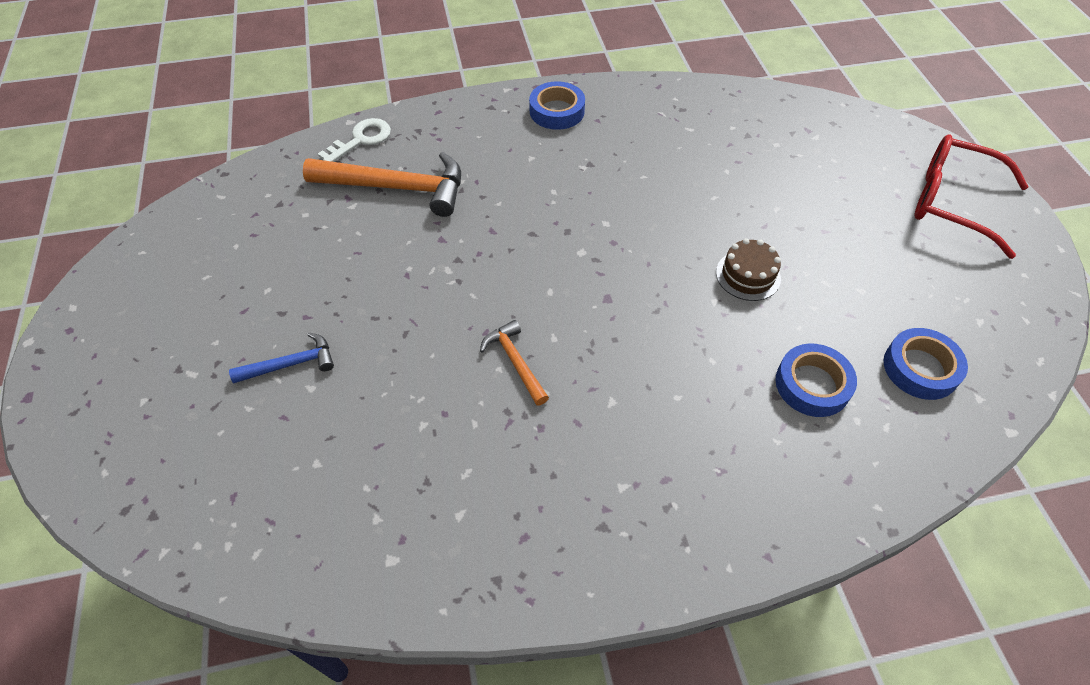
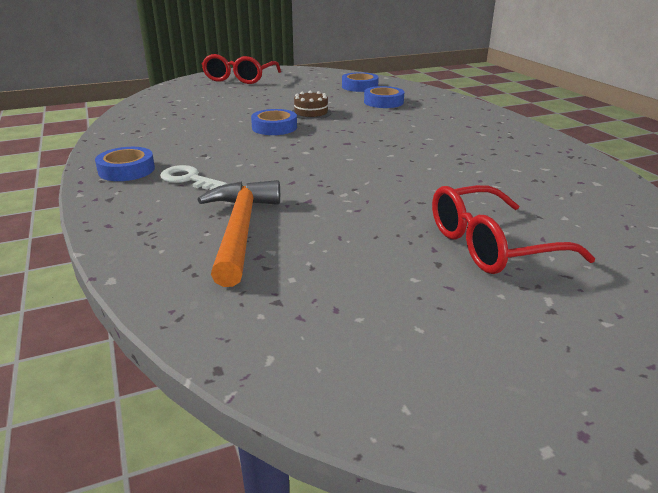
camera: 100 degrees left, 25 degrees down
(291, 364) = (491, 245): blue hammer -> red glasses
(361, 140) = (153, 264): white key -> white key (189, 179)
(515, 362) = (420, 163): orange hammer -> none
(680, 229) = (274, 127): none -> blue tape

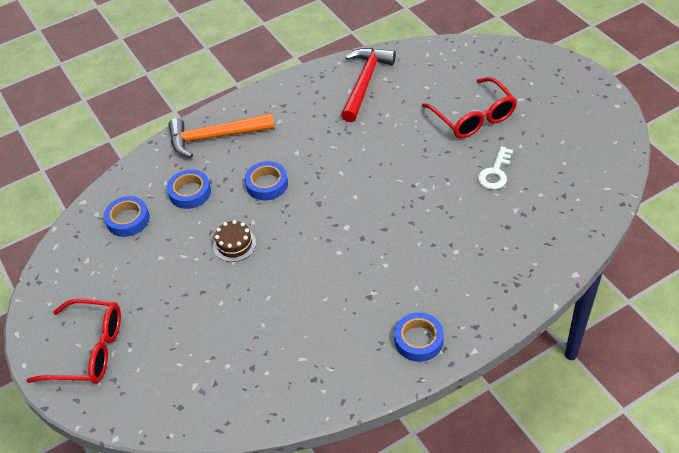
camera: 95 degrees left, 20 degrees up
(189, 179) = (425, 288): white key -> white key (495, 173)
(240, 230) = (496, 231): orange hammer -> orange hammer (215, 137)
(274, 127) = (286, 263): blue tape -> blue tape (267, 184)
(563, 178) = (365, 83): none -> red hammer

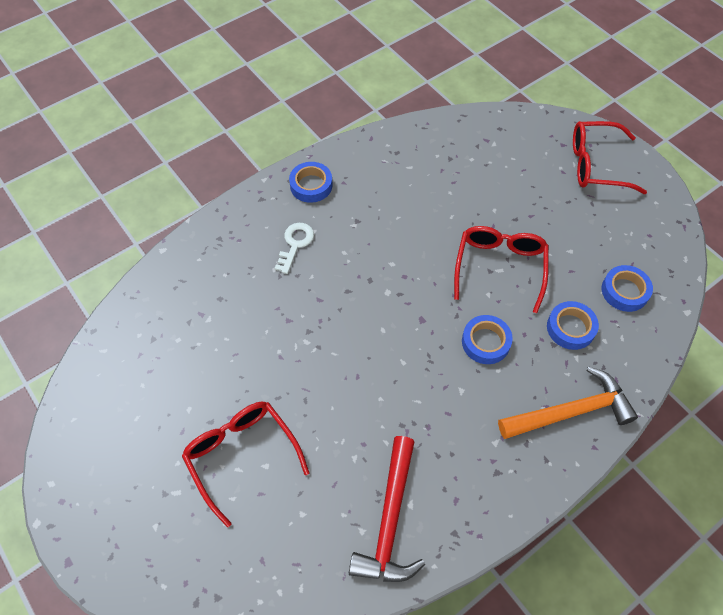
camera: 170 degrees right, 10 degrees up
(234, 244) = (499, 267): brown cake -> red glasses
(495, 173) = (224, 367): white key -> white key (295, 244)

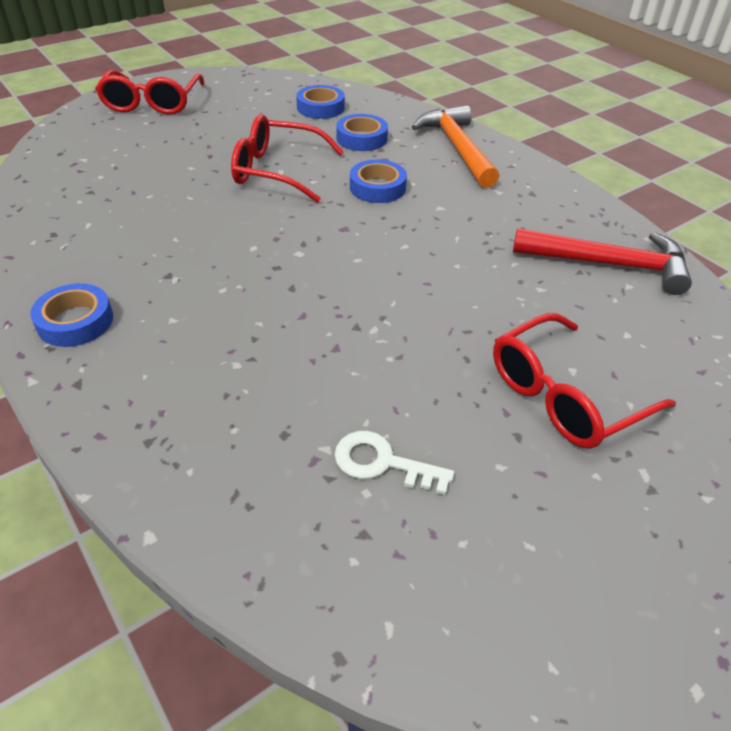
camera: 90 degrees left, 15 degrees down
(295, 244) = (192, 340): white key -> white key (382, 463)

